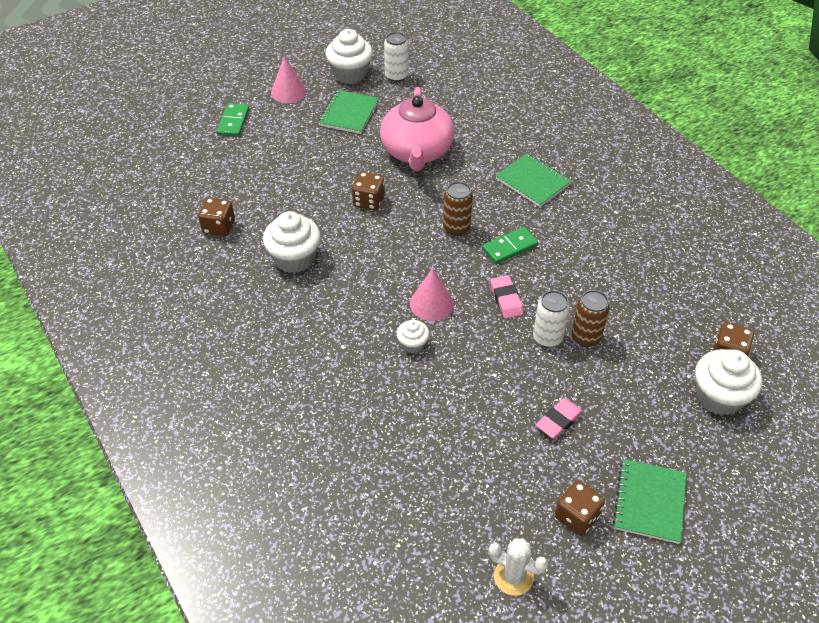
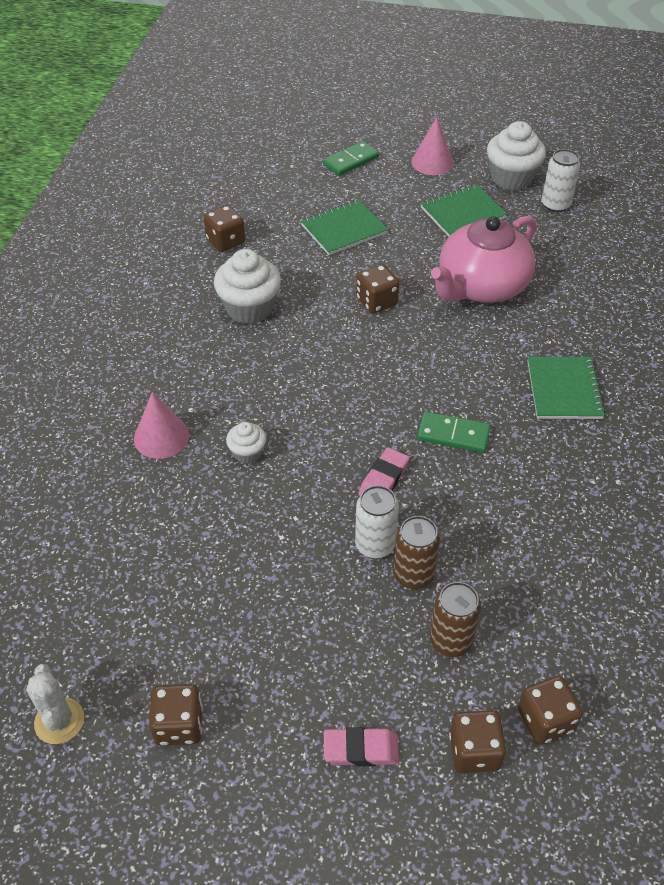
camera: 45 degrees right, 0 degrees up
(431, 303) = (311, 430): pink cone -> pink cone (161, 437)
(456, 228) = (425, 380): brown can -> brown can (451, 641)
(559, 421) = (281, 628): pink eraser -> pink eraser (361, 750)
(649, 502) = (261, 779): green notebook -> green notebook (343, 229)
(719, 397) = (474, 751): white cupcake -> brown dice

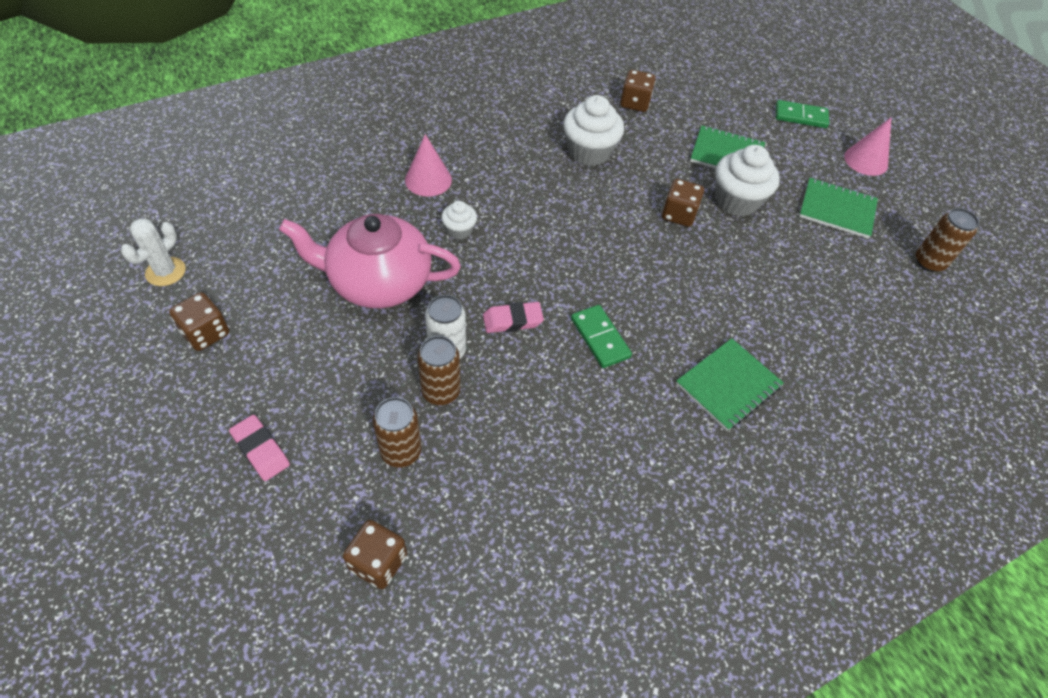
camera: 45 degrees right, 5 degrees up
(474, 751) = (312, 526): brown dice -> none
(481, 286) = (773, 267): pink teapot -> pink teapot (378, 282)
(511, 178) = (919, 217): white cupcake -> white cupcake (736, 201)
(555, 205) = (929, 262): white can -> brown can

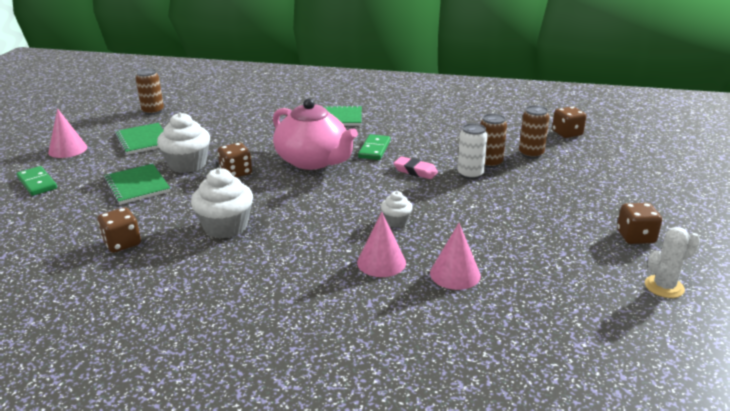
camera: 135 degrees left, 25 degrees down
(260, 450) = (613, 178): pink eraser -> none
(359, 197) = (455, 274): none -> pink cone
(378, 282) = (486, 217): pink teapot -> pink teapot (313, 161)

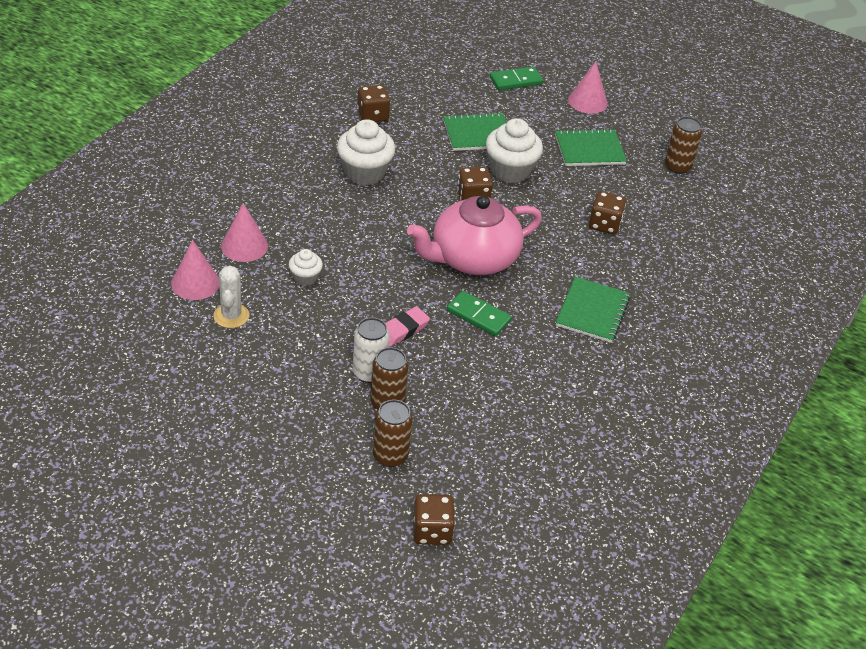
camera: 105 degrees right, 15 degrees up
(635, 237) = (158, 441): brown dice -> brown dice (604, 224)
(664, 287) = (75, 409): white cactus -> white cactus (231, 316)

